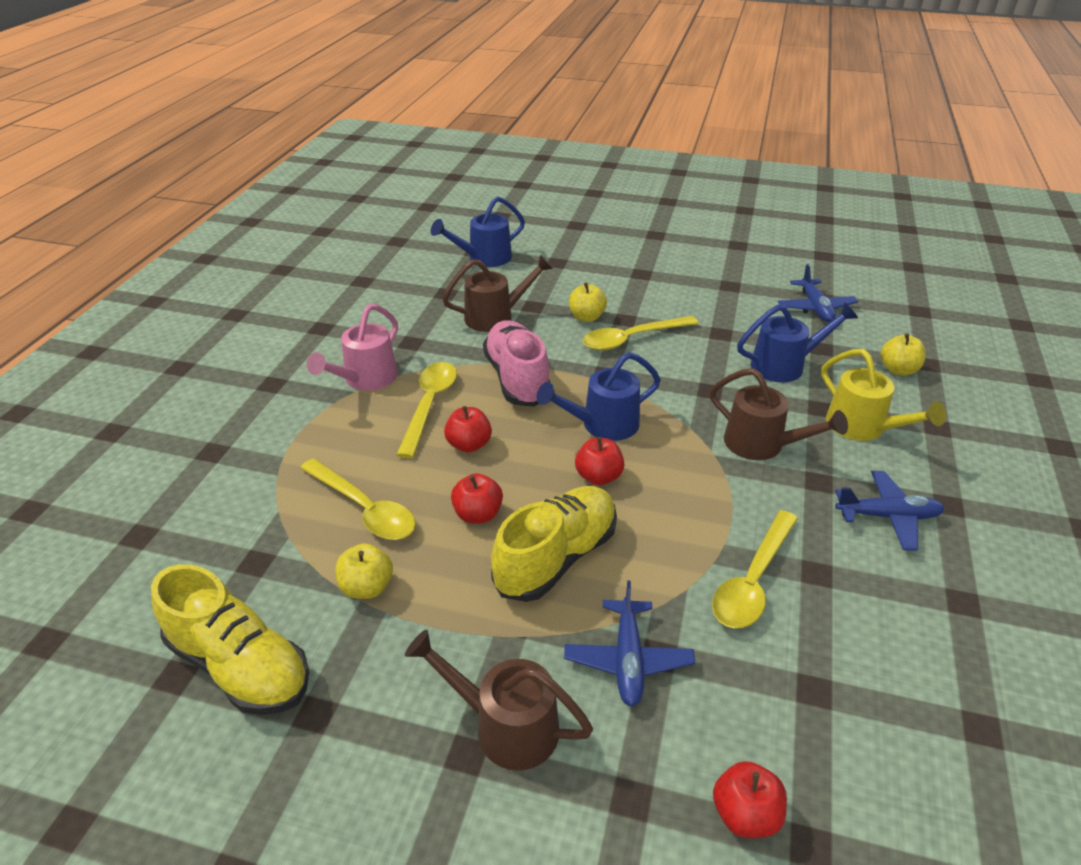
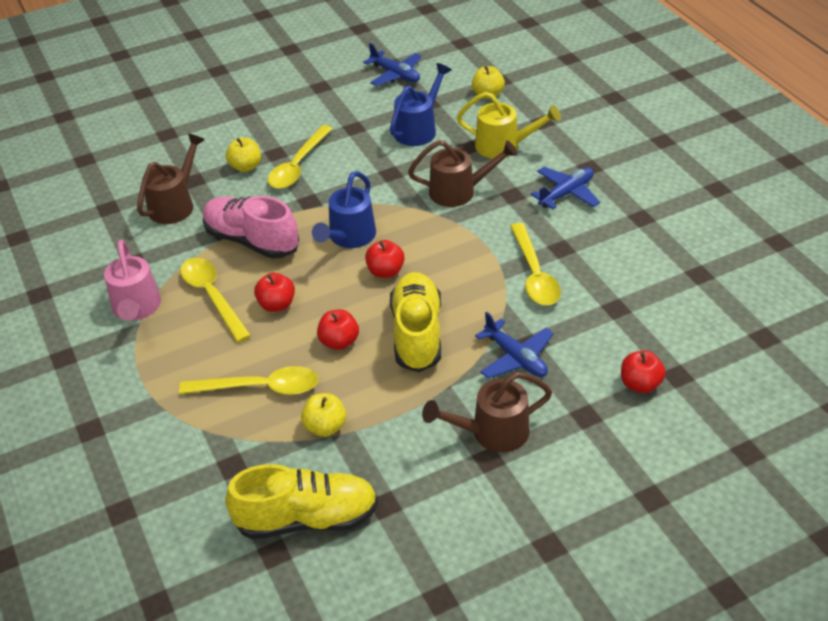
camera: 40 degrees left, 5 degrees up
(483, 258) = (100, 162): blue watering can -> none

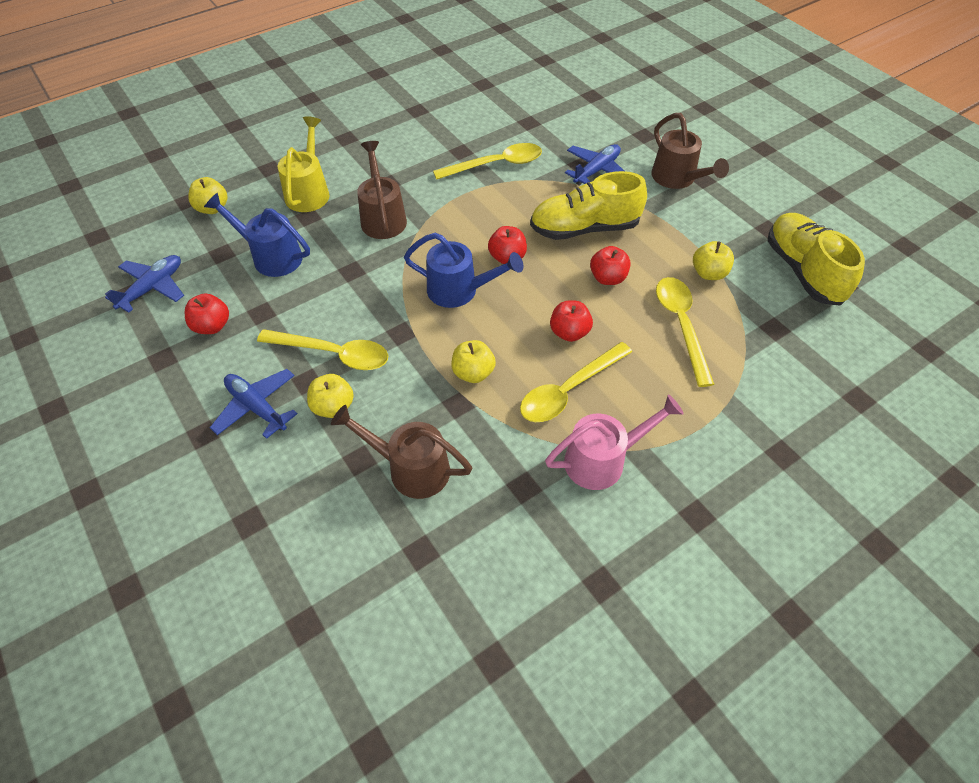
camera: 100 degrees left, 10 degrees up
(252, 241) = (473, 373): pink shoe -> yellow apple
(566, 193) = (385, 150): blue plane -> blue plane (257, 407)
(640, 384) = (605, 111): red apple -> red apple (212, 326)

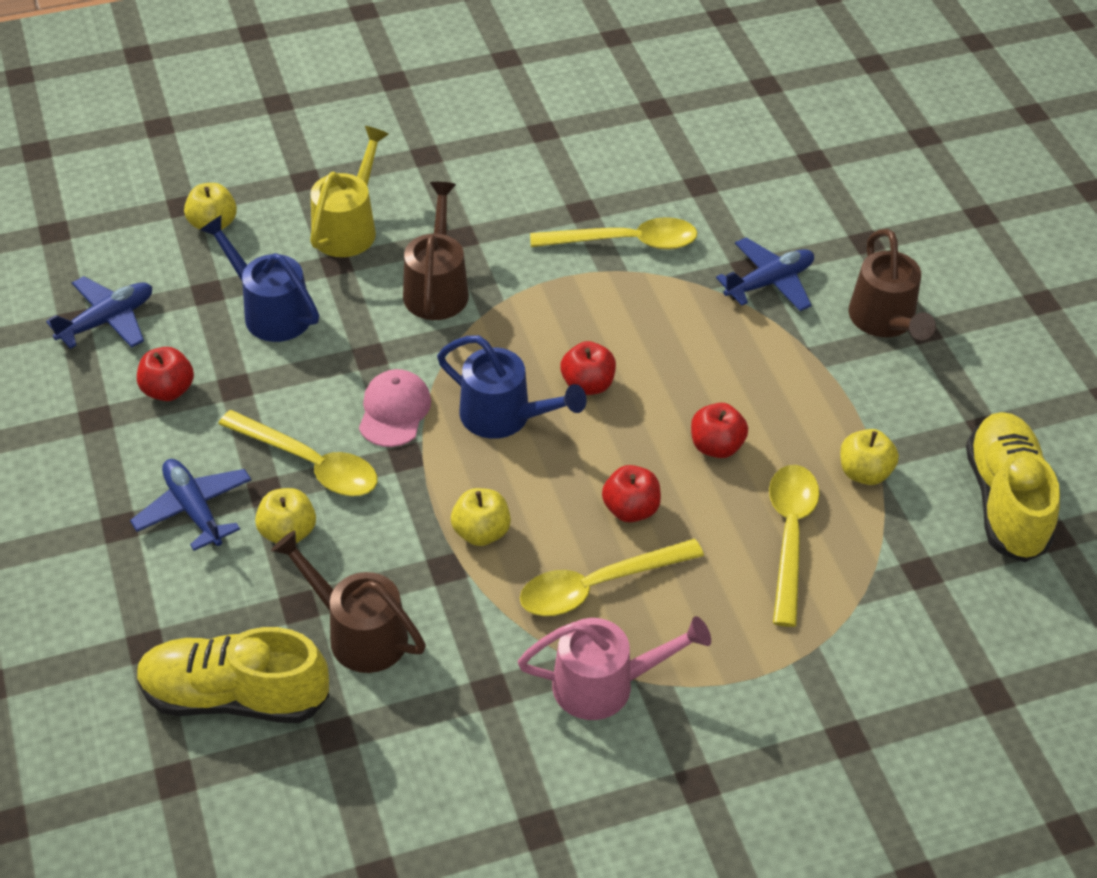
camera: 15 degrees right, 5 degrees down
(382, 304) = (394, 411): none -> pink cap
(584, 228) = (714, 367): yellow shoe -> yellow shoe (235, 696)

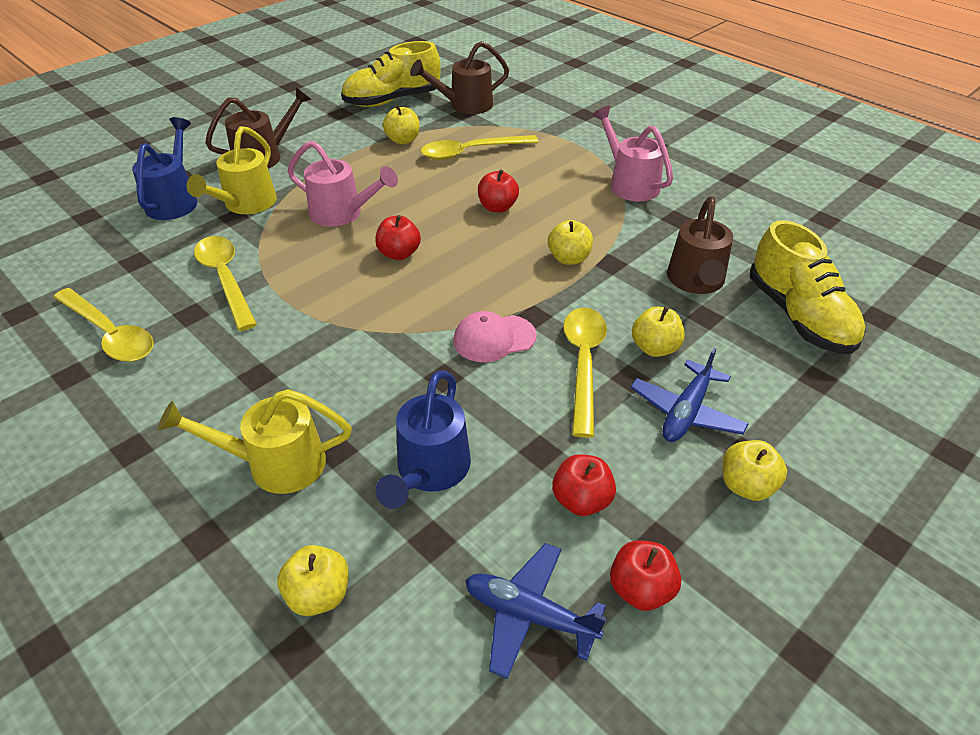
camera: 115 degrees left, 5 degrees down
(91, 504) = (746, 485): none -> yellow apple
(437, 287) = (334, 367): brown watering can -> brown watering can (464, 105)
(505, 417) = (458, 281): blue watering can -> blue watering can (175, 200)
(598, 585) = (566, 203): yellow spoon -> yellow spoon (110, 334)
(700, 360) = (343, 214): none -> pink watering can
(716, 446) = (419, 190): red apple -> red apple (640, 589)
(769, 282) = (245, 205): blue plane -> yellow watering can

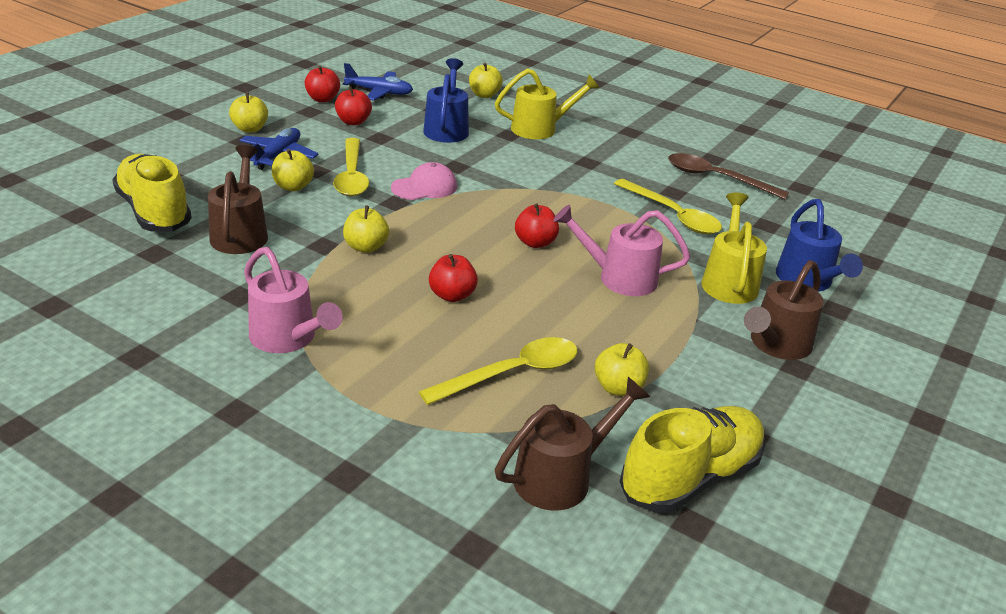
camera: 165 degrees right, 10 degrees down
(110, 334) = (716, 178): yellow spoon -> brown spoon

